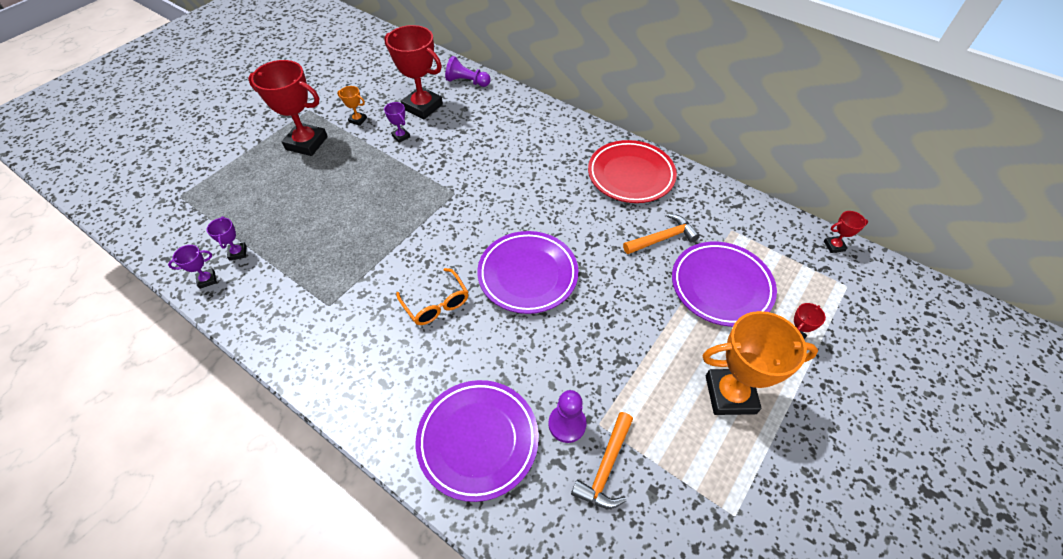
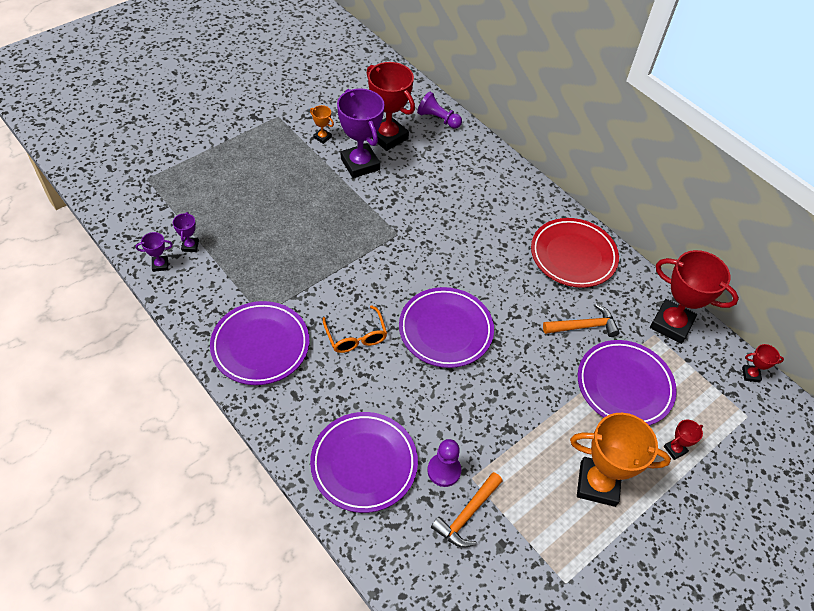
camera: 10 degrees right, 0 degrees up
(306, 143) = (269, 151): red trophy -> red trophy (671, 324)
(334, 339) = (260, 346): none -> purple plate
(401, 136) = (360, 164): purple trophy -> purple trophy, size x2.26

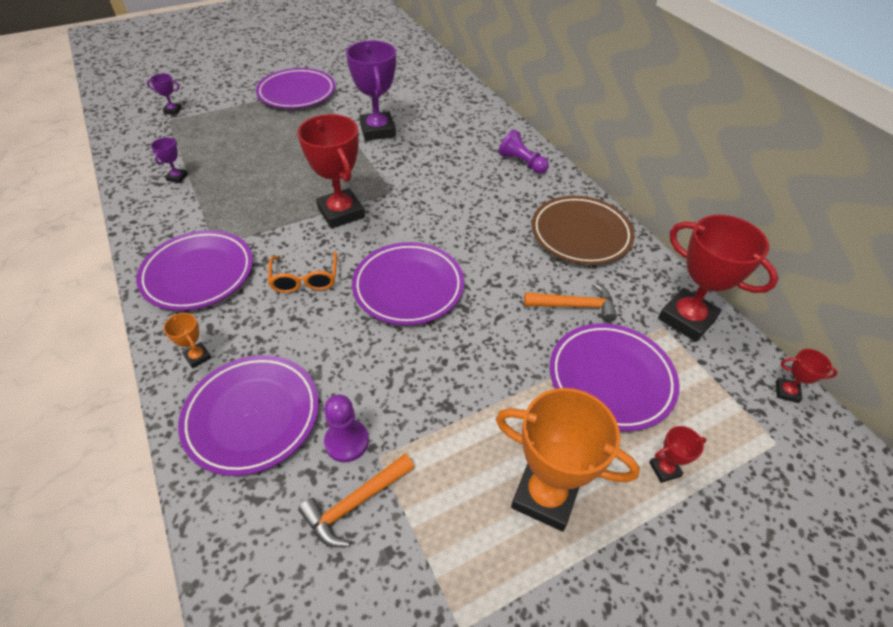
camera: 15 degrees right, 5 degrees down
(160, 265) = (139, 189): purple trophy -> purple trophy (173, 110)
(262, 126) = (297, 93): none -> purple plate
(322, 137) = (350, 106): orange trophy -> orange trophy (198, 357)
(388, 137) = (415, 112): red trophy -> red trophy (341, 213)
(438, 119) = (471, 103): purple pawn -> purple pawn (522, 163)
(573, 256) = (580, 234): red plate -> brown plate

